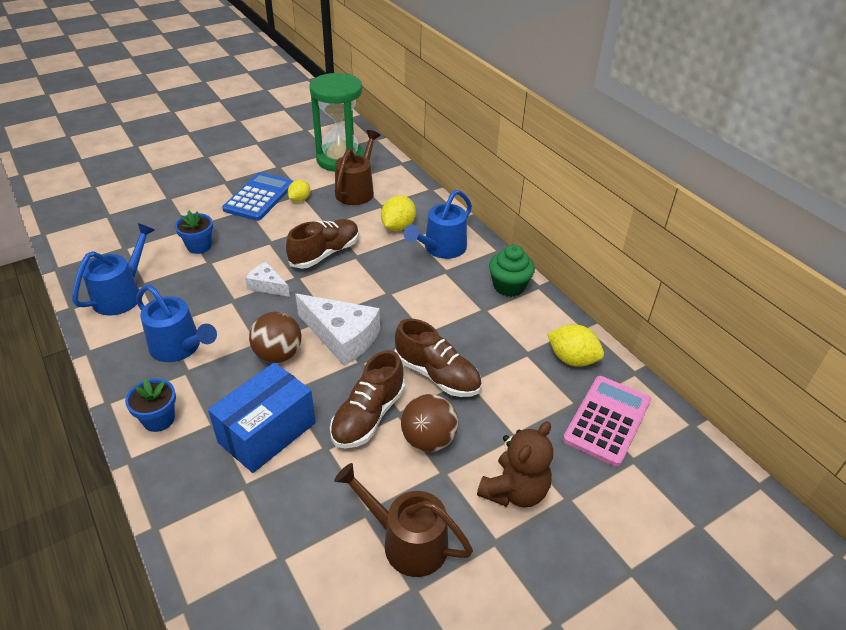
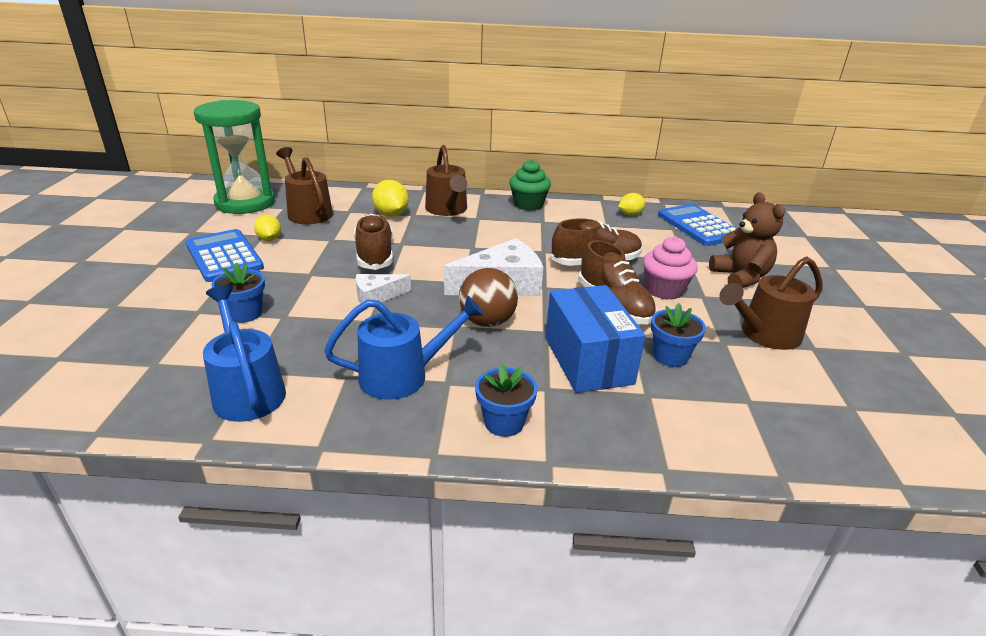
camera: 55 degrees left, 10 degrees down
(312, 482) = (670, 356): none -> blue flower pot
(428, 440) = (664, 290): brown ball -> pink cupcake
(441, 248) = (447, 210): blue watering can -> brown watering can
(572, 359) = (630, 214): yellow lemon -> yellow lemon, size x0.65
(607, 420) = (698, 226): pink calculator -> blue calculator

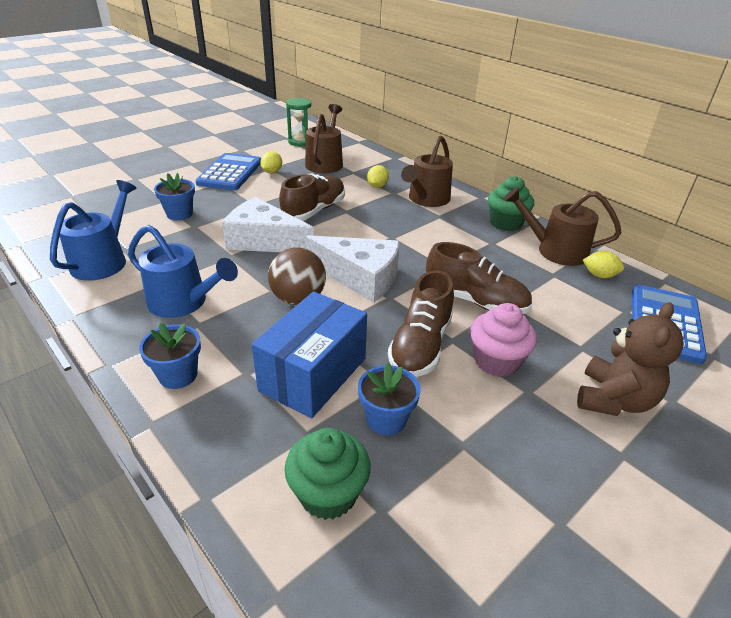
camera: 45 degrees right, 5 degrees up
(245, 203) = (300, 142): green hourglass -> green hourglass, size x0.52
(377, 296) = (264, 241): white cheese -> white cheese, size x1.82
(391, 214) = (377, 186): yellow lemon -> yellow lemon, size x0.65
(714, 414) = (328, 493): none -> green cupcake
(764, 334) = (525, 469): brown watering can -> brown watering can (555, 250)

